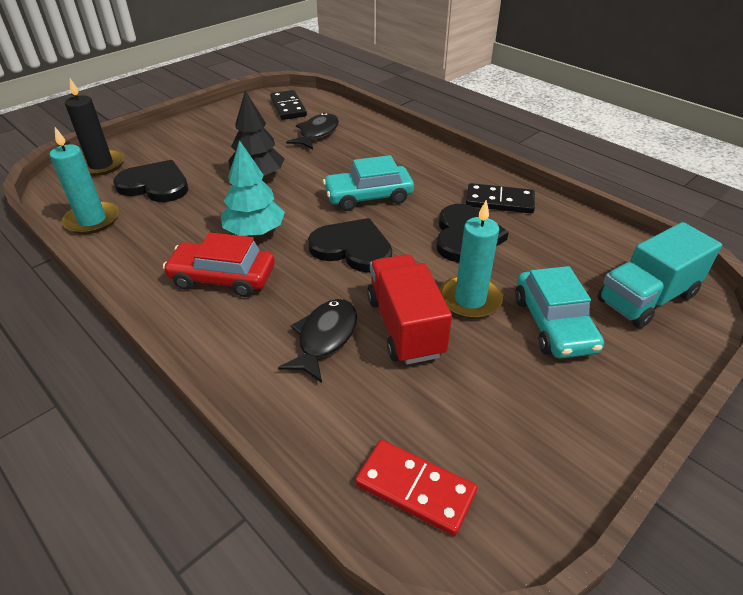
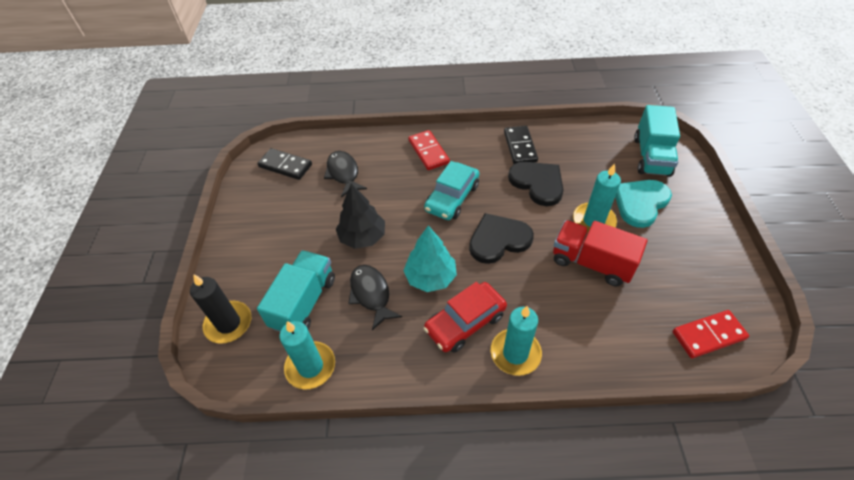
camera: 45 degrees left, 10 degrees up
(155, 185) = (304, 302): black heart -> turquoise truck
(216, 328) = (515, 353): none -> turquoise candle
(325, 338) = (570, 304): black fish -> black fish (371, 294)
(406, 157) = (428, 152): none -> red domino
(499, 201) = (520, 146): black domino -> black domino turned 60 degrees counterclockwise
(553, 324) = (640, 203): turquoise car -> turquoise heart

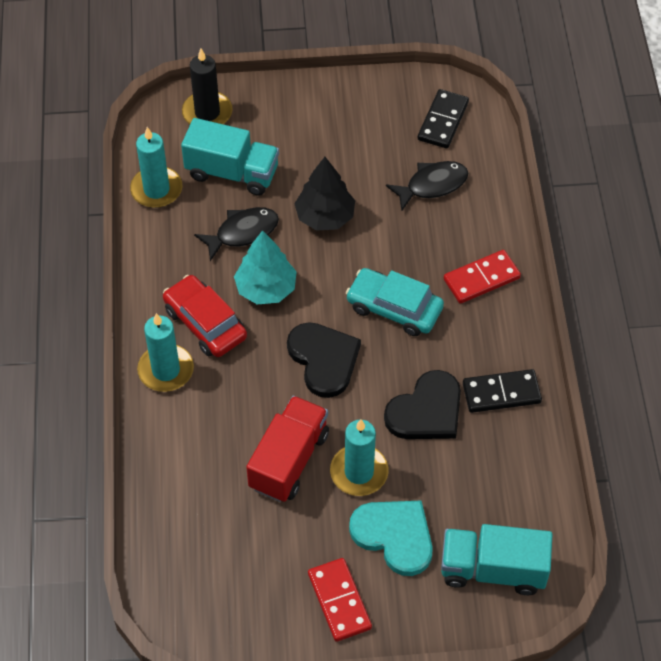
camera: 85 degrees right, 5 degrees up
(708, 335) = (183, 571): red domino -> red domino (339, 601)

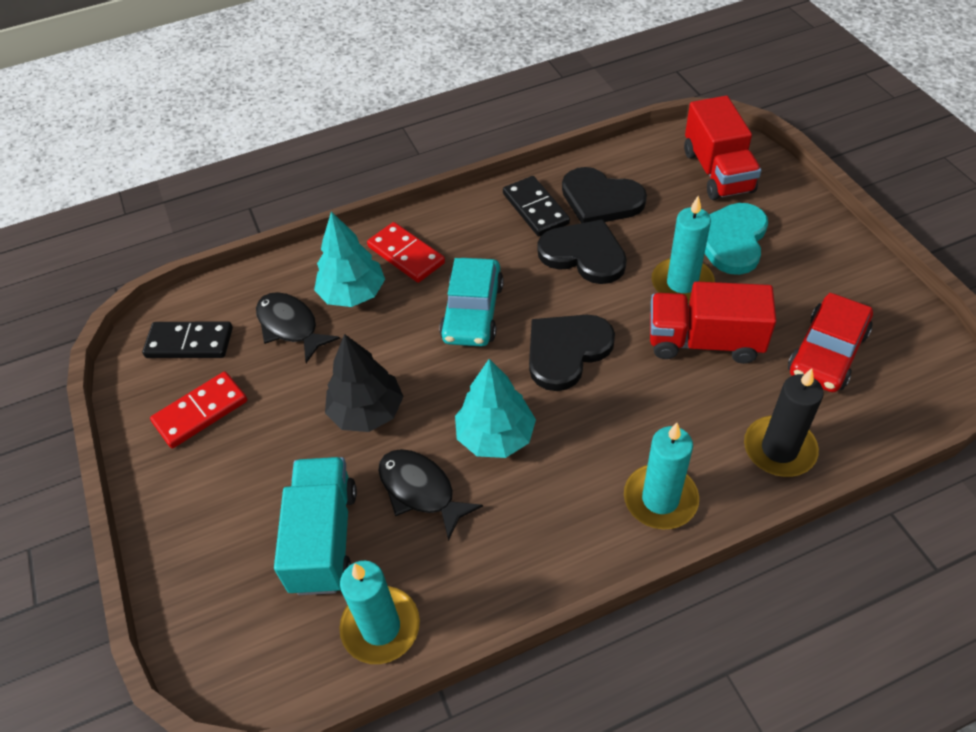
camera: 105 degrees left, 5 degrees down
(205, 323) = (574, 482): red car -> red car (827, 353)
(207, 113) = (219, 613): black candle -> black candle (779, 449)
(339, 601) = (822, 258): red domino -> red domino (200, 412)
(450, 232) = (353, 294): none -> turquoise tree
(492, 570) = (717, 172): turquoise truck -> red truck
(493, 450) = (600, 199): none -> black heart

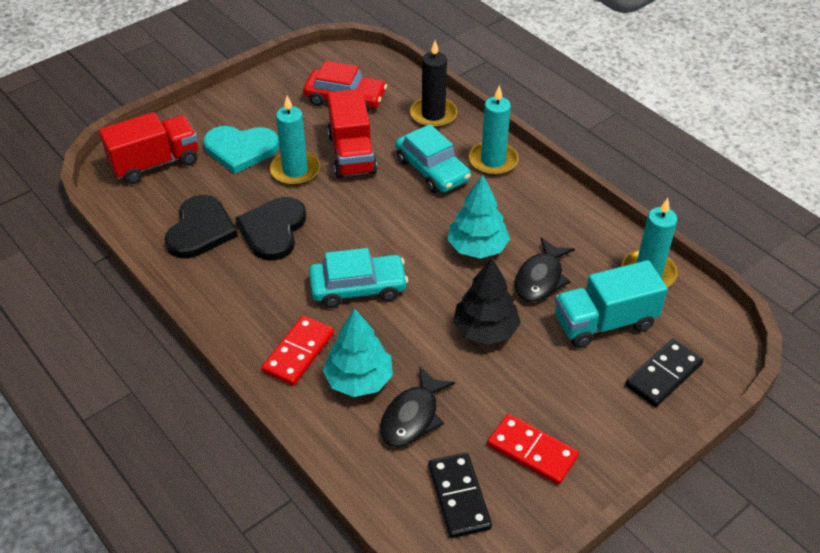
camera: 110 degrees left, 5 degrees down
(535, 209) = (219, 271): black domino -> black domino (663, 375)
(566, 351) = (383, 223): black heart -> none
(655, 421) = (432, 170): none -> turquoise car

